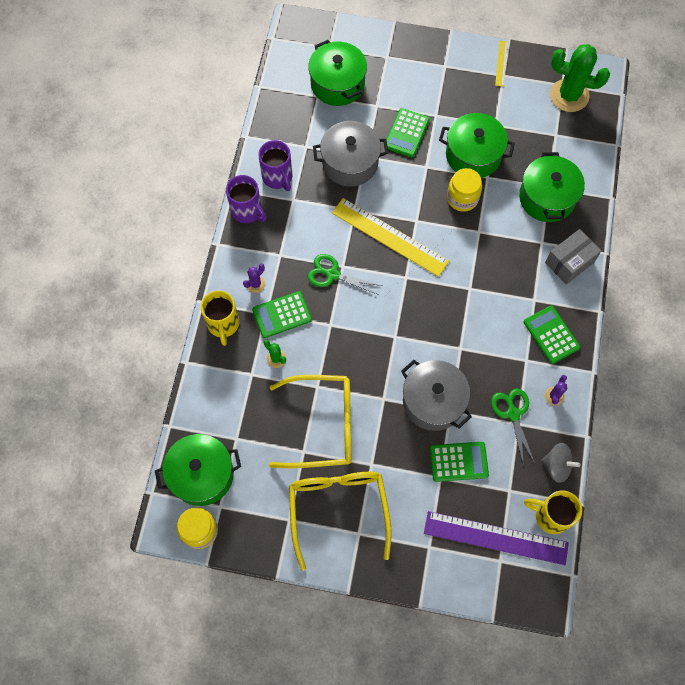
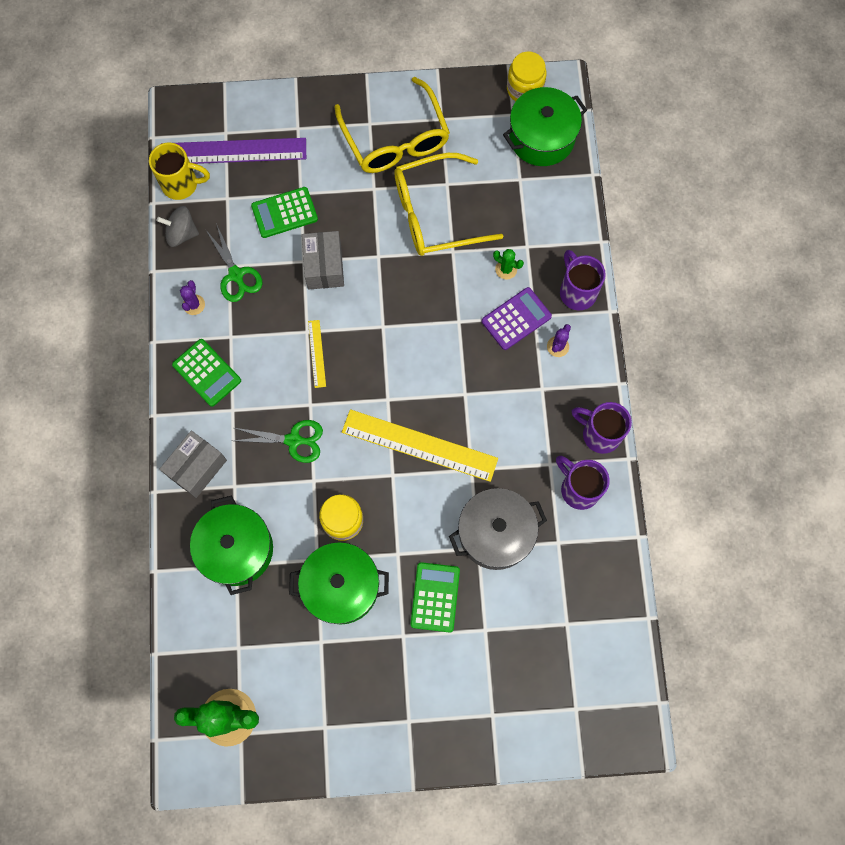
camera: 165 degrees right, 5 degrees up
(223, 325) = (577, 291): yellow mug -> purple mug
(282, 315) = (516, 319): green calculator -> purple calculator
(332, 274) = (474, 381): green scissors -> green scissors (294, 440)
(337, 84) = (546, 650): green pot -> none
(433, 401) = (324, 266): grey pot -> grey box
(501, 63) = (331, 747): yellow ruler -> yellow ruler (317, 353)

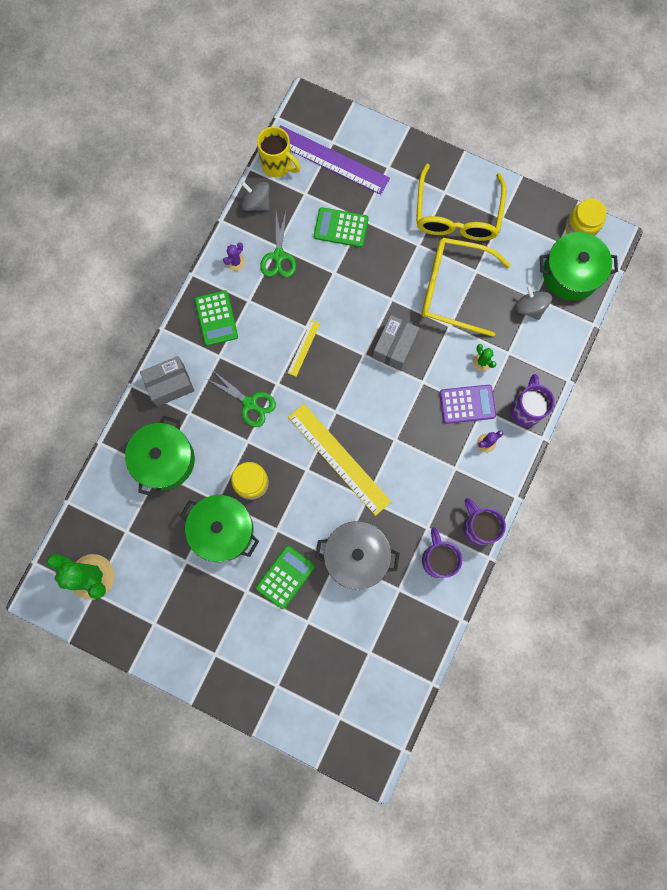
camera: 30 degrees right, 5 degrees up
(324, 266) = (347, 285): grey box -> grey box (394, 347)
(521, 191) = (530, 307): none -> grey spinning top

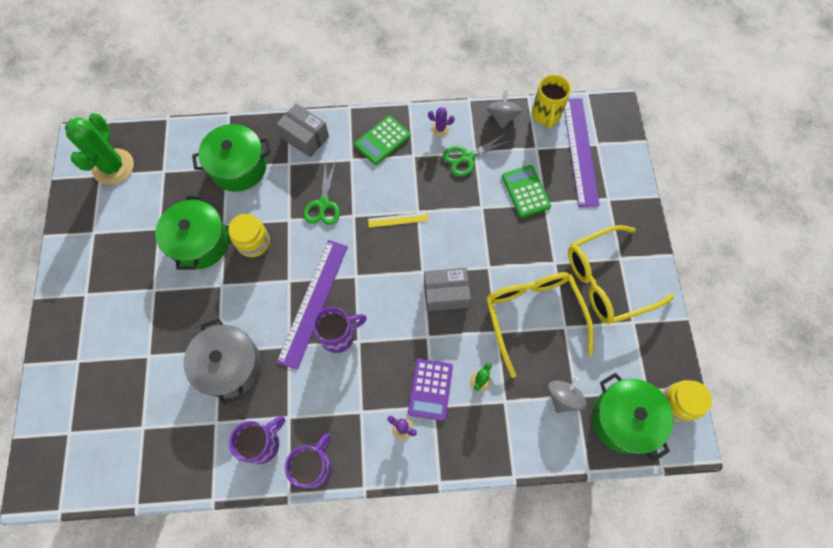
camera: 60 degrees right, 10 degrees down
(285, 577) = (181, 315): green calculator -> none
(339, 459) = (313, 302): yellow ruler -> purple ruler
(467, 404) = (430, 389): purple calculator -> purple calculator turned 45 degrees clockwise
(526, 409) = (459, 449): purple mug -> purple mug (339, 335)

